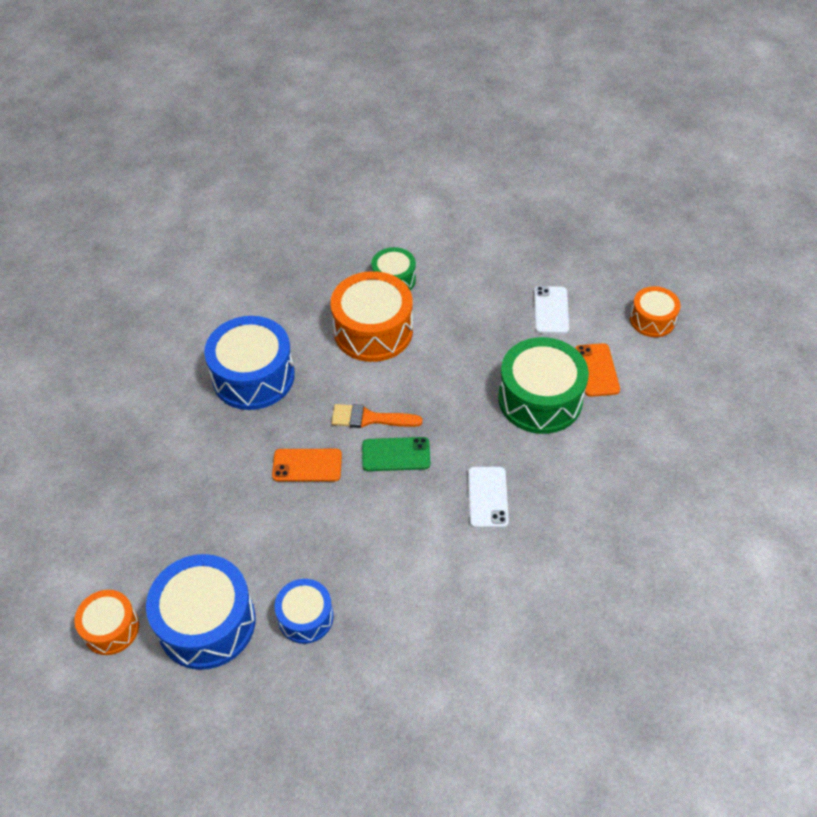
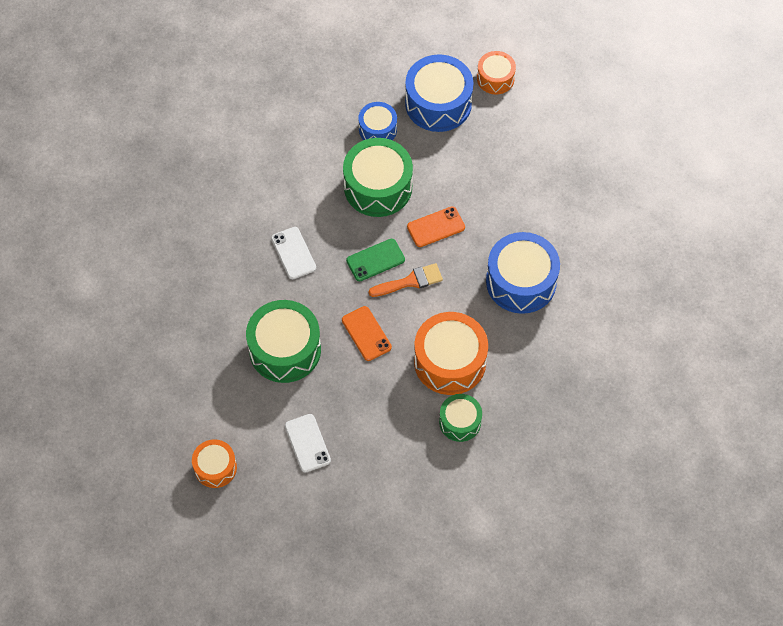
camera: 155 degrees right, 10 degrees up
(347, 539) = (378, 187): none -> green drum
(596, 370) = (248, 395): orange phone -> orange phone (366, 333)

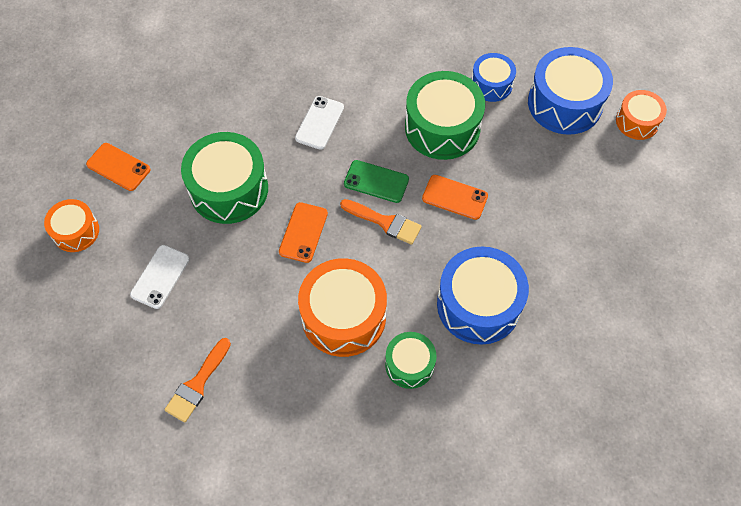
camera: 45 degrees right, 0 degrees up
(191, 402) = (118, 167): none -> orange phone
(408, 481) = (197, 384): none -> orange brush
(460, 422) = (294, 375): green drum -> green drum (409, 364)

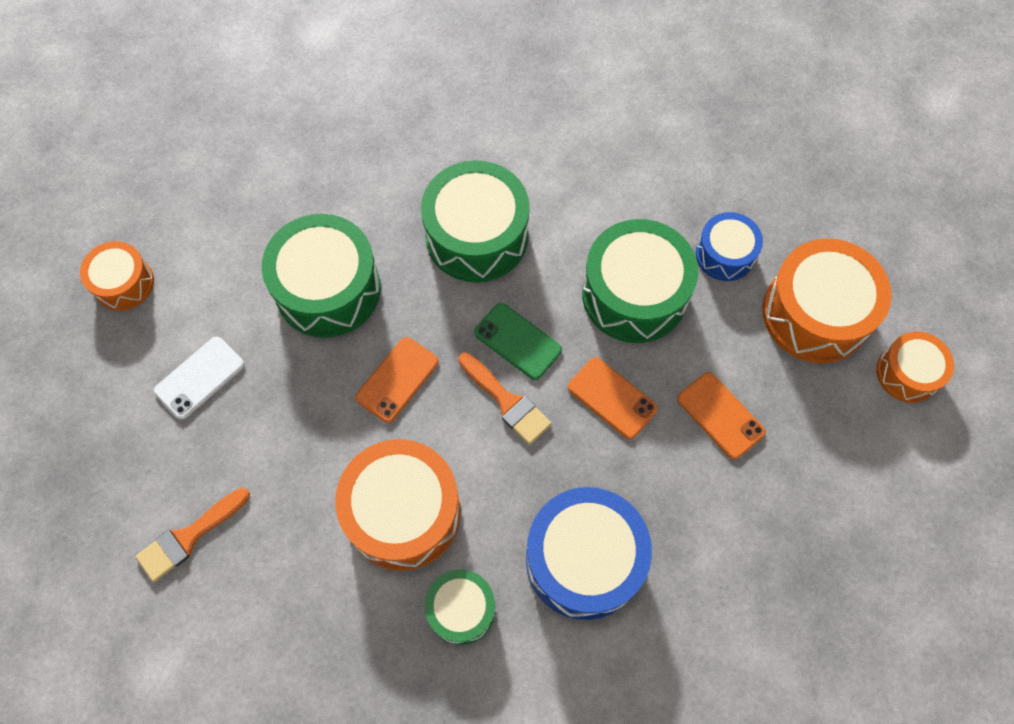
camera: 20 degrees right, 5 degrees up
(118, 167) = (206, 215): orange phone -> orange phone (720, 415)
(319, 123) = (477, 236): white phone -> green drum
(565, 103) = (815, 313): blue drum -> orange drum

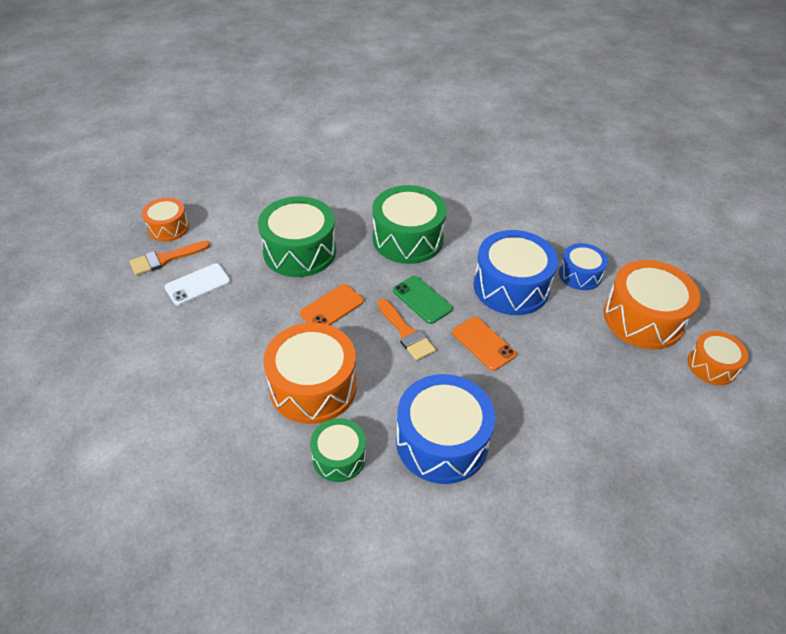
camera: 10 degrees right, 20 degrees down
(189, 536) = (155, 374): orange brush -> orange brush (165, 259)
(634, 294) = (511, 286): green drum -> blue drum
(720, 415) = (563, 367): orange phone -> none

